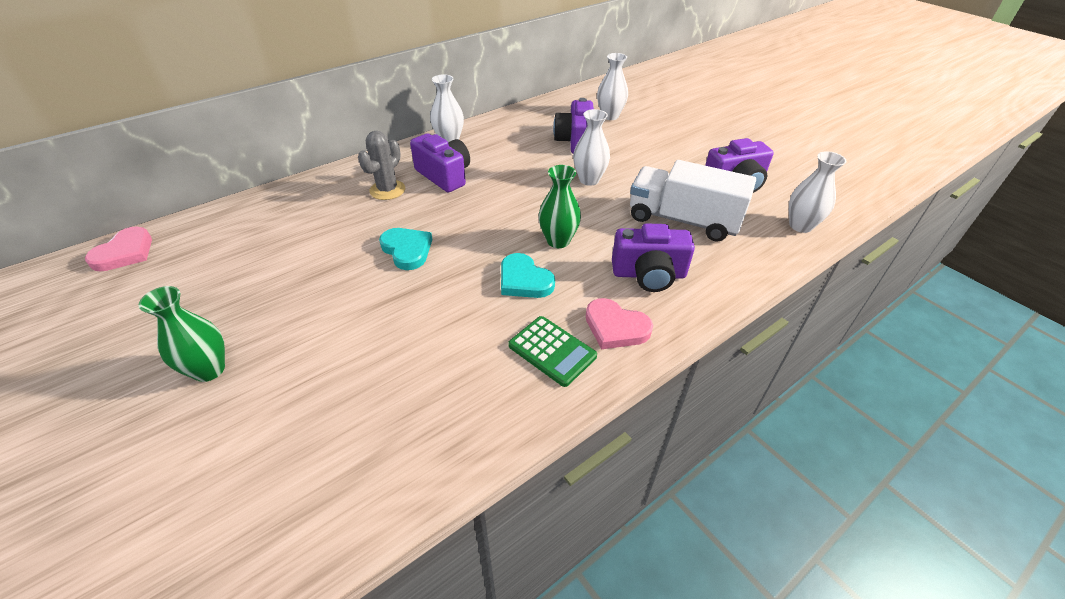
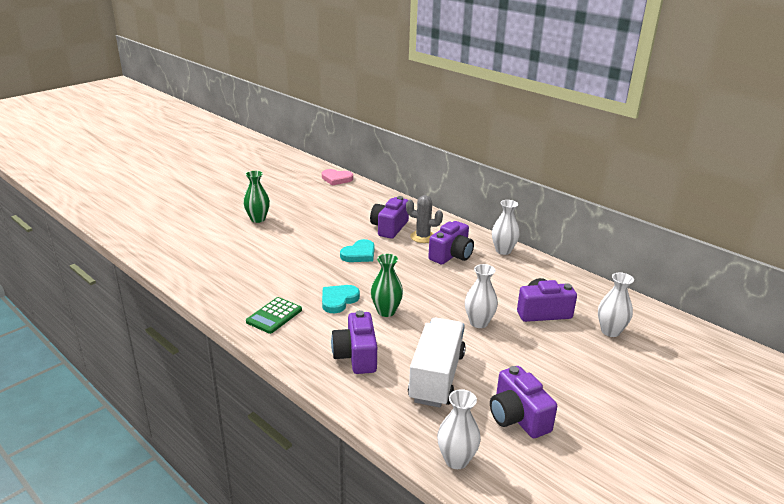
camera: 80 degrees right, 15 degrees down
(344, 214) = (389, 228): none -> purple camera
(615, 327) = (297, 340): pink heart -> none

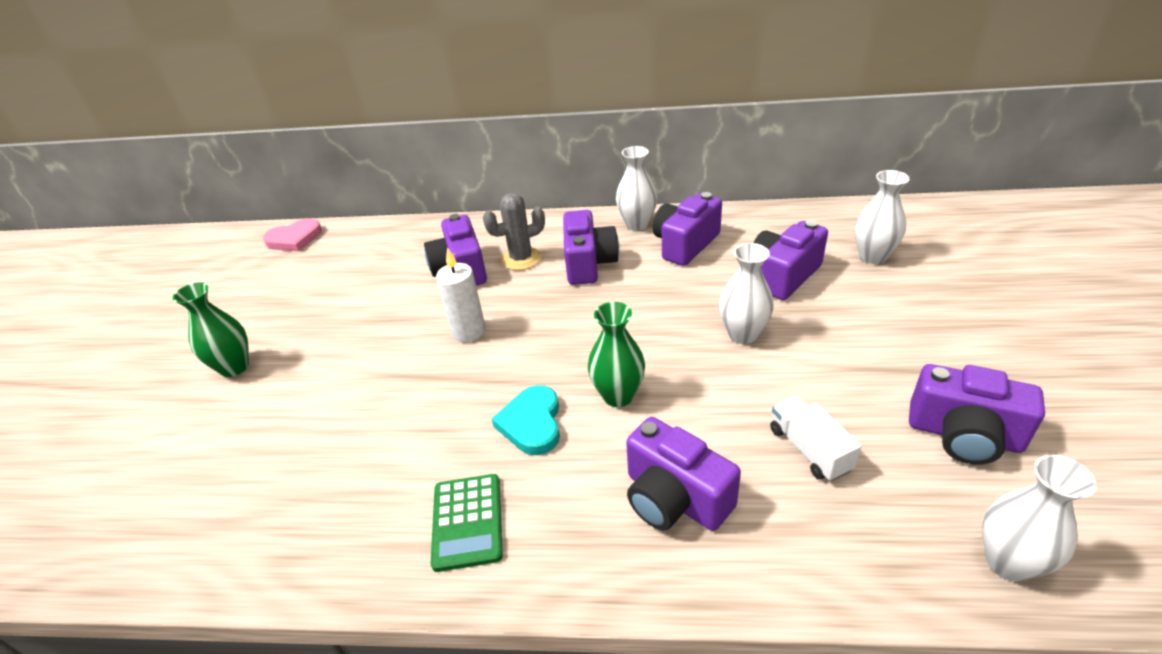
camera: 35 degrees left, 10 degrees up
(359, 254) = (469, 331): turquoise heart -> white candle
(436, 377) = (809, 449): white truck -> white truck, size x0.52
(513, 272) = (685, 244): none -> purple camera

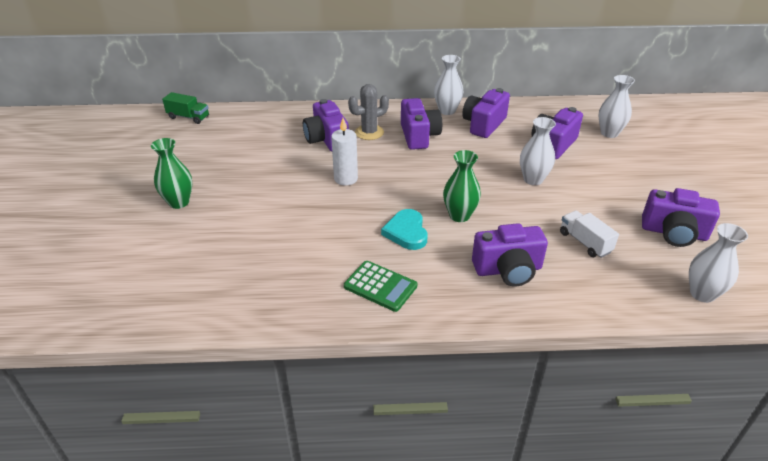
camera: 10 degrees left, 0 degrees up
(295, 239) = (188, 117): pink heart -> green truck
(467, 522) = (380, 286): green calculator -> green calculator turned 45 degrees counterclockwise
(674, 498) = (508, 270): purple camera -> purple camera turned 45 degrees counterclockwise

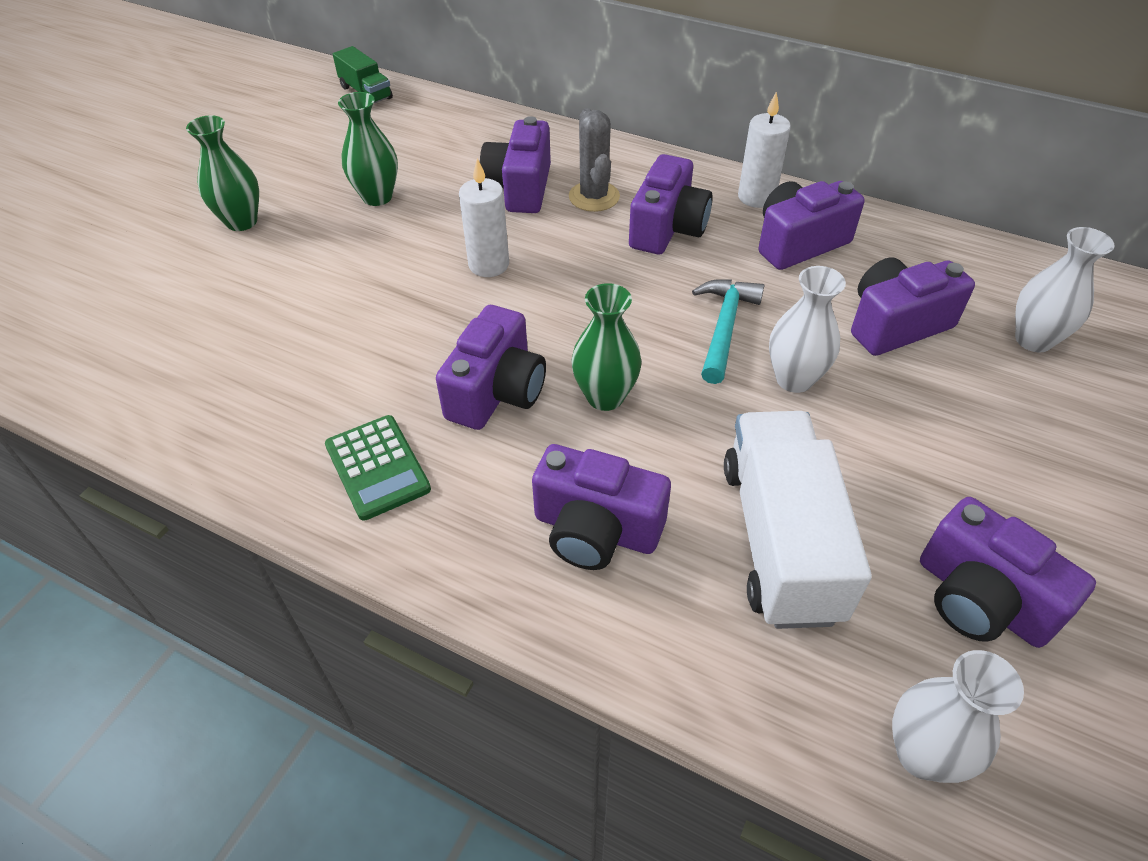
camera: 30 degrees right, 10 degrees up
(250, 166) = (377, 197): none -> green vase
(369, 132) = (594, 197): grey cactus -> grey cactus turned 75 degrees clockwise
(406, 232) = (496, 392): turquoise heart -> purple camera
(447, 111) = (756, 197): white vase -> white candle
(484, 169) = (724, 327): none -> turquoise hammer
(585, 242) = (780, 539): white truck -> white truck, size x1.93

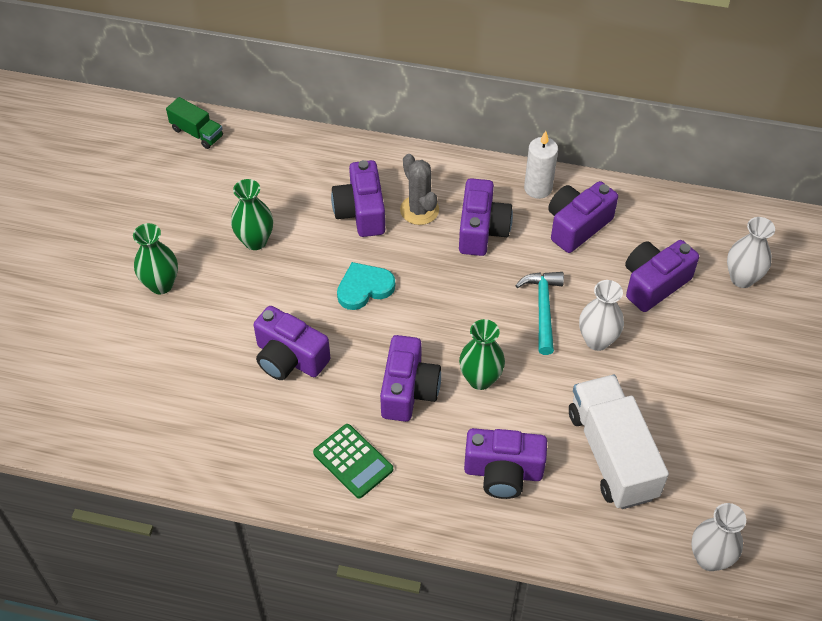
camera: 15 degrees left, 5 degrees up
(489, 265) = (364, 288): white candle -> turquoise heart
(980, 599) = (729, 465): purple camera -> purple camera (289, 358)

